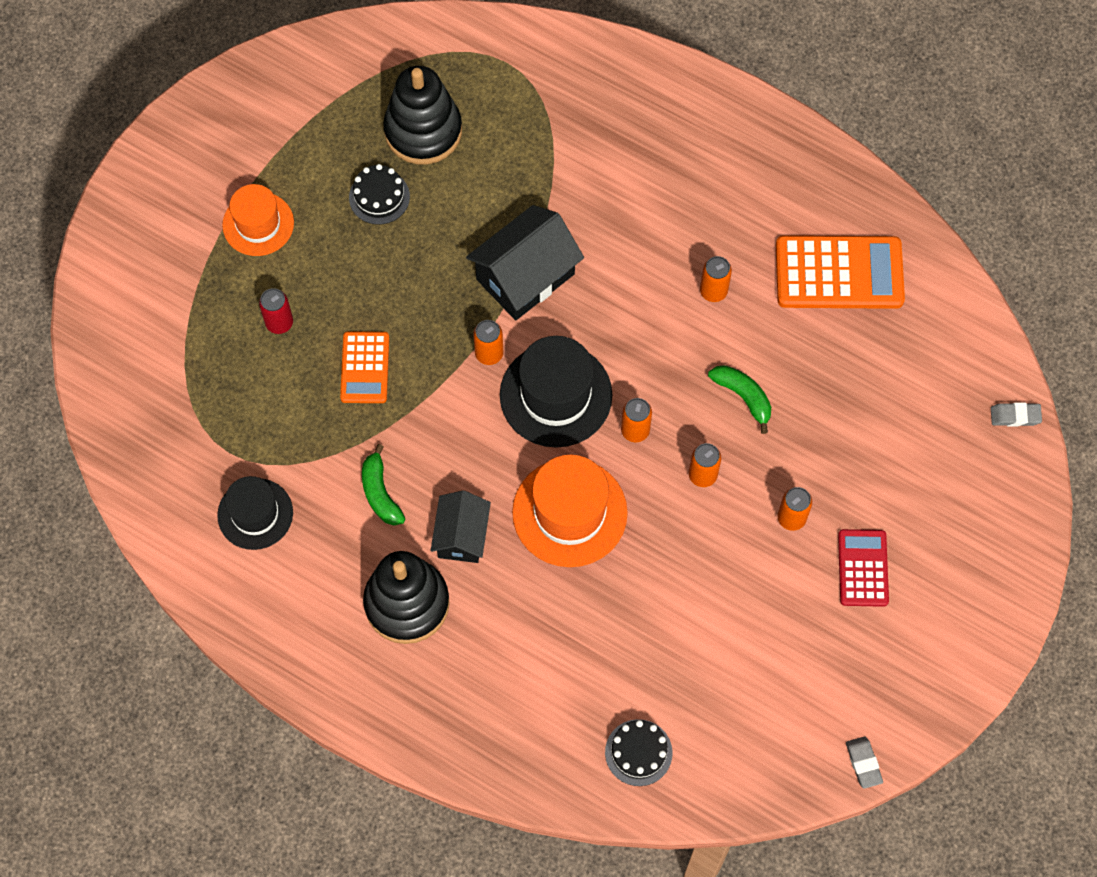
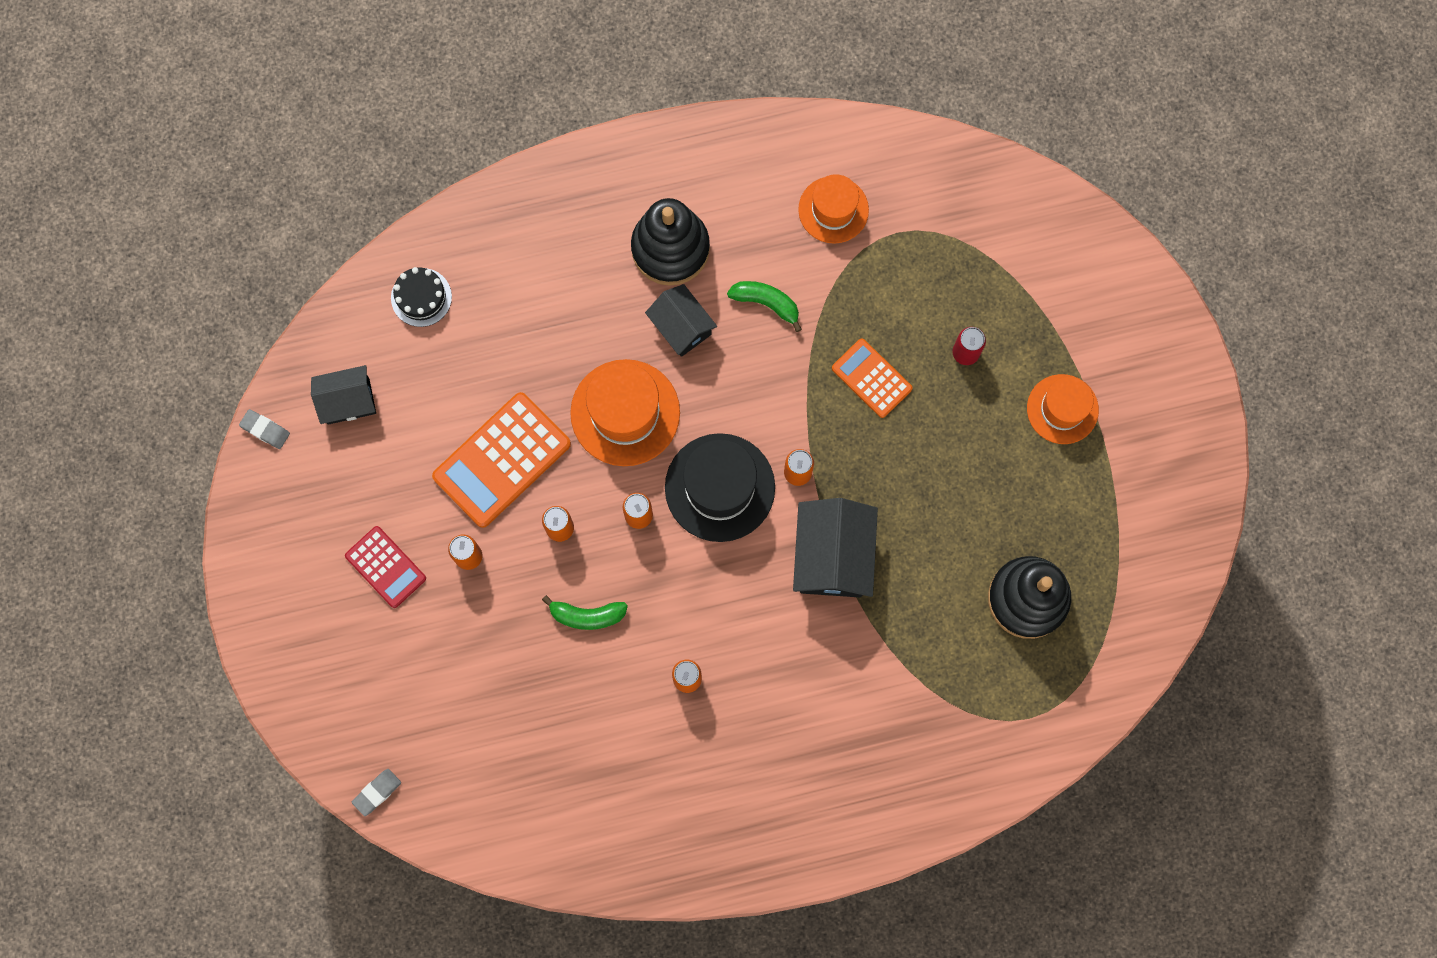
camera: 135 degrees right, 10 degrees up
(255, 514) = (833, 210): black hat -> orange hat
(379, 197) = (1001, 514): black cake -> none
(775, 723) = (348, 401): none -> black house
(839, 273) = (609, 785): orange calculator -> orange calculator (502, 460)

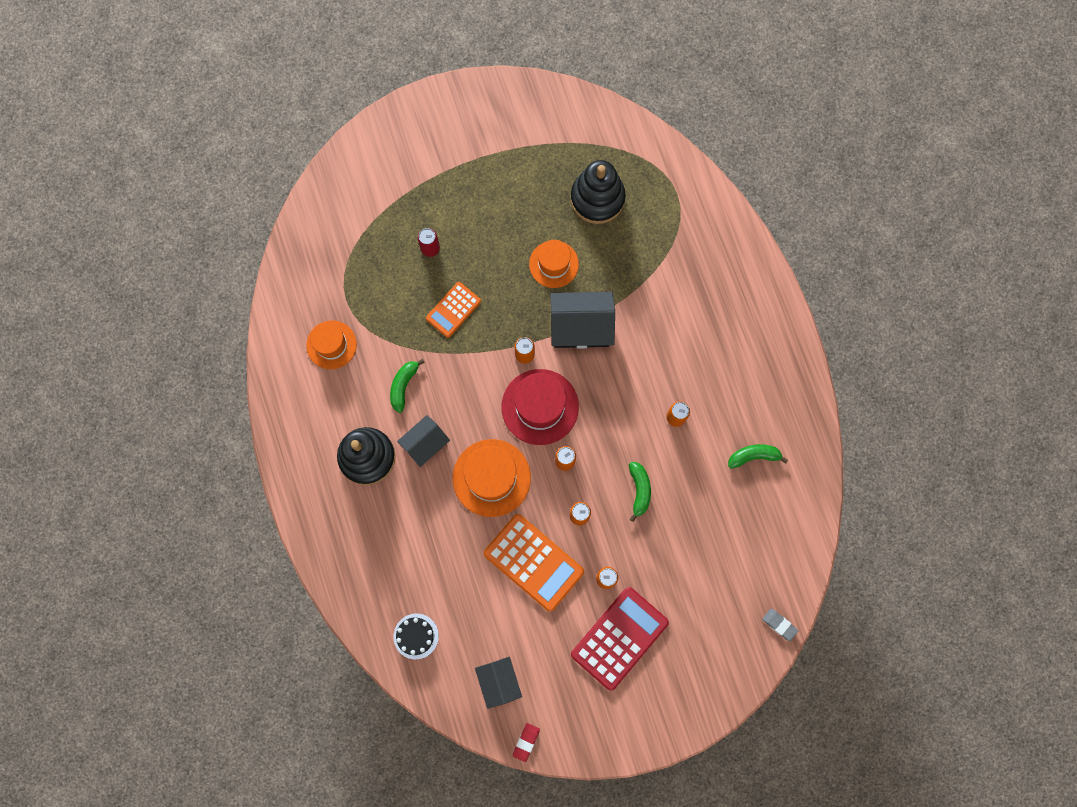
camera: 95 degrees left, 0 degrees up
(265, 430) = (526, 742): grey eraser -> red eraser
(385, 567) = (619, 638): red calculator -> red calculator, size x1.69
(620, 785) = (753, 456): none -> green banana
(720, 487) = (540, 407): black hat -> red hat
(1062, 409) = (465, 183): orange hat -> orange hat (553, 264)

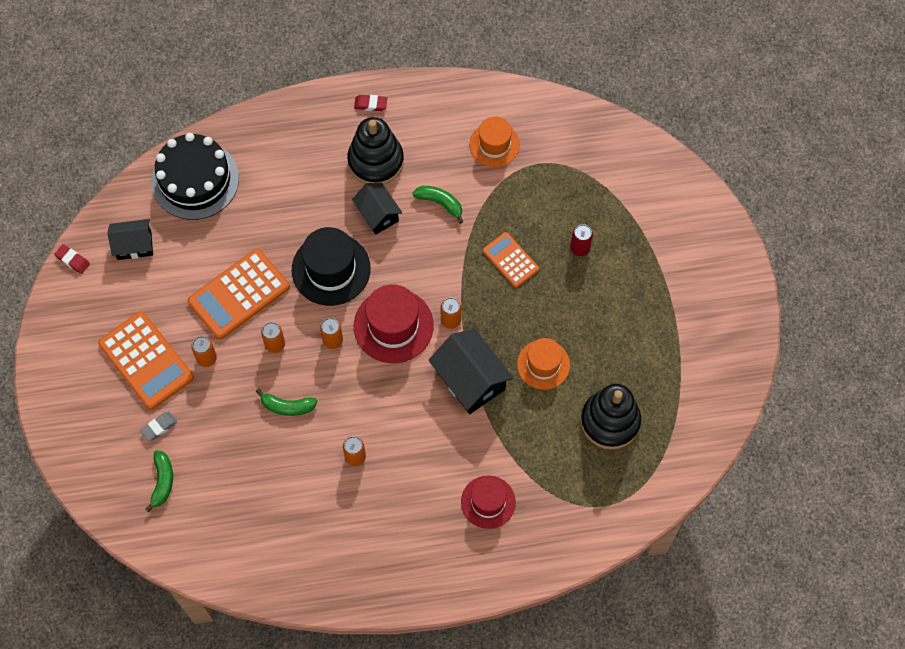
camera: 100 degrees right, 10 degrees down
(303, 474) = (370, 104): none -> red eraser
(416, 636) = (195, 180): black cake -> black cake, size x2.01
(491, 478) = (331, 269): orange hat -> black hat
(581, 327) = (470, 380): black house -> black house turned 45 degrees counterclockwise
(619, 638) = (146, 361): red calculator -> orange calculator
(694, 292) = (488, 502): none -> red hat
(753, 456) = (297, 528): green banana -> green banana (162, 481)
(779, 625) = (119, 518): grey eraser -> grey eraser (159, 427)

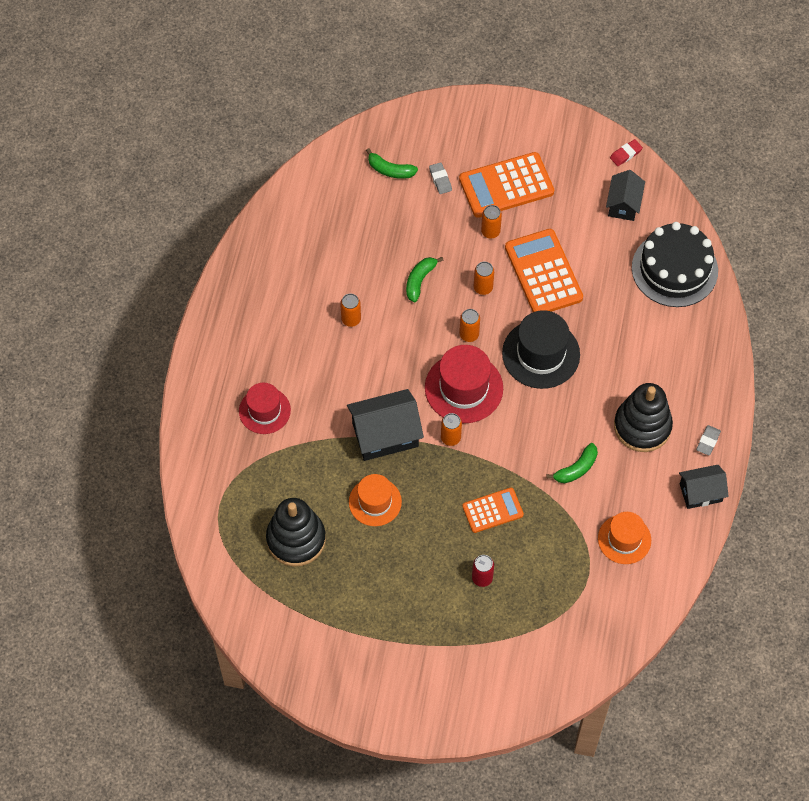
camera: 110 degrees right, 5 degrees down
(370, 104) = (708, 441): red eraser -> grey eraser
(378, 214) = (584, 410): black house -> black house (700, 493)

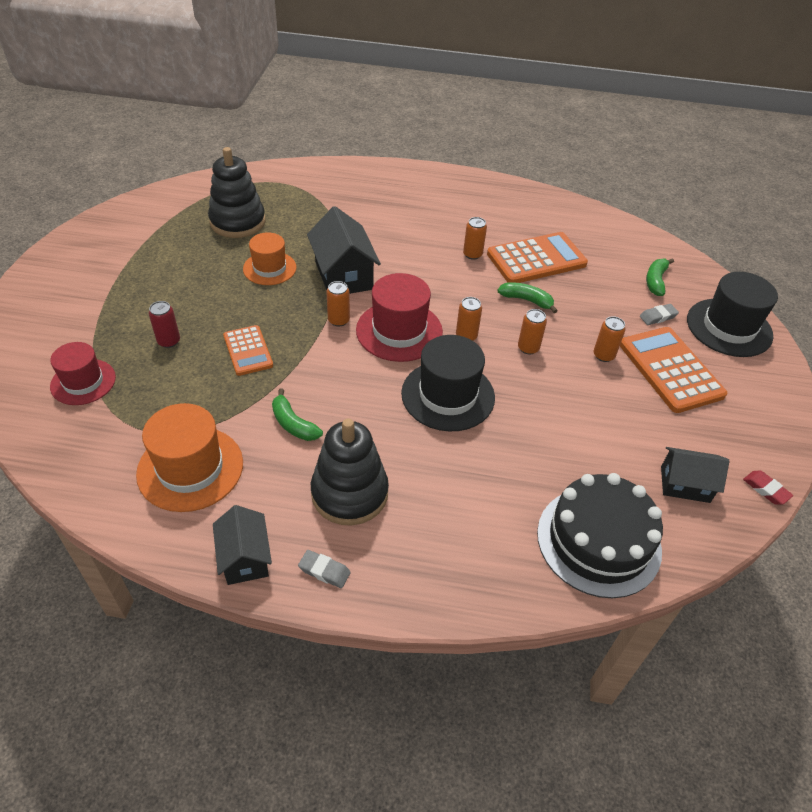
camera: 85 degrees right, 15 degrees down
(264, 410) = (370, 205): red hat -> red hat (83, 382)
(453, 128) = (729, 327): none -> black hat
(543, 273) = (559, 400): orange calculator -> orange calculator (536, 259)
(624, 539) = (190, 468): orange hat -> orange hat, size x1.52

